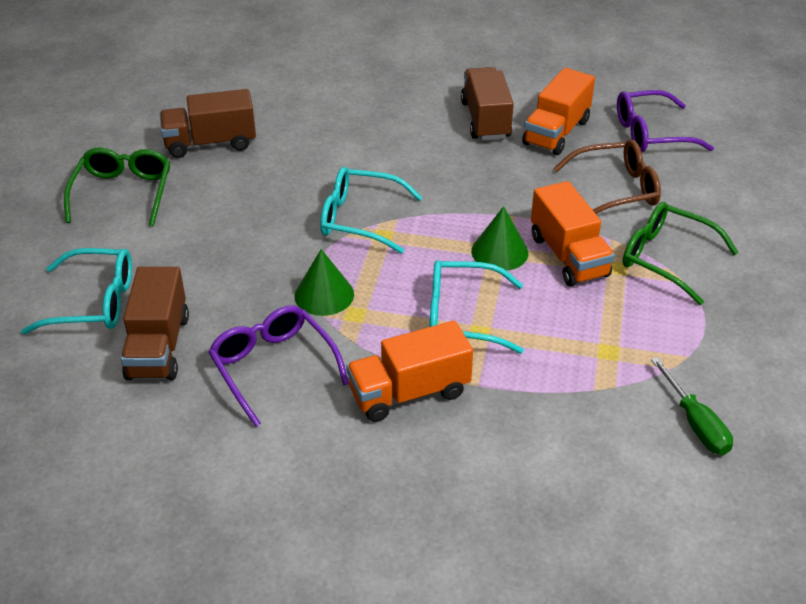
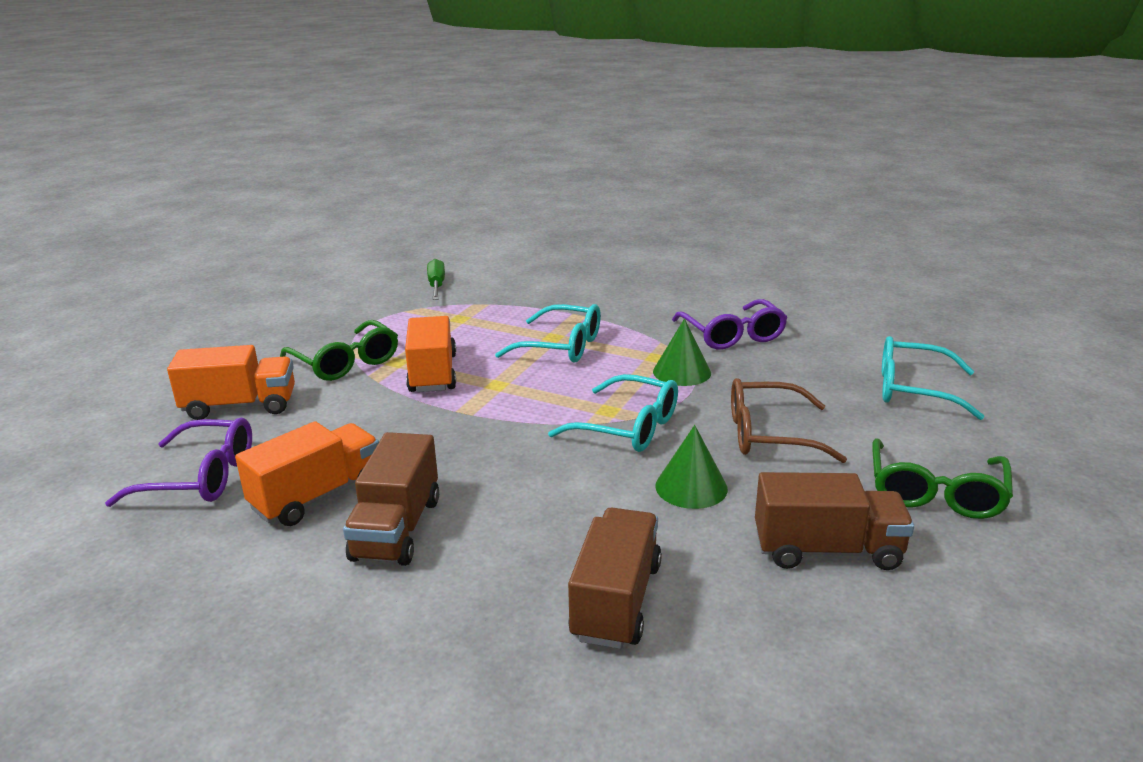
camera: 165 degrees left, 15 degrees down
(158, 347) = (836, 355): brown truck -> brown truck (616, 601)
(409, 392) = (626, 314): orange truck -> orange truck (240, 406)
(499, 252) = (495, 384): green cone -> green cone (691, 487)
(616, 189) = (323, 421): brown glasses -> brown glasses (769, 434)

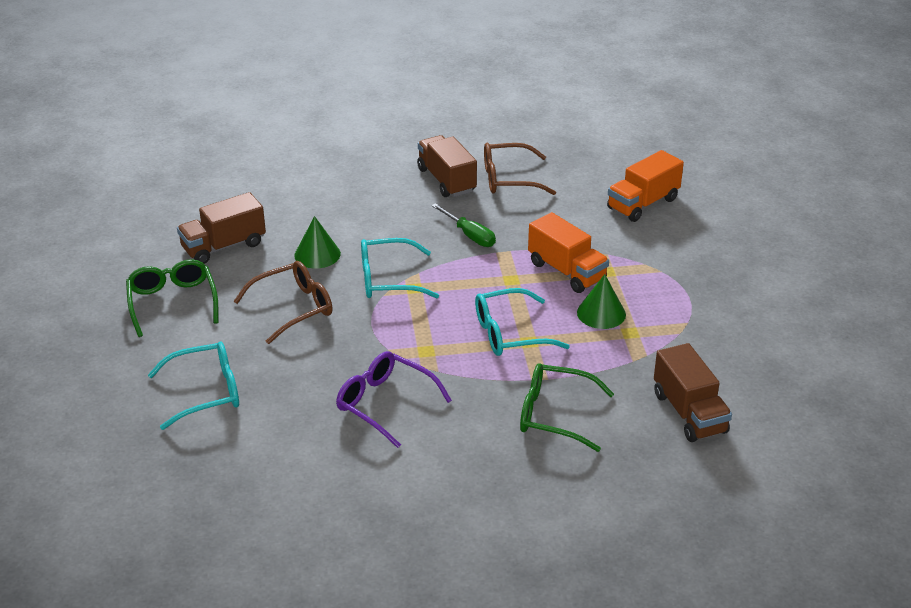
camera: 145 degrees right, 10 degrees up
(201, 477) = (583, 165): purple glasses -> none
(317, 496) = (509, 179): orange truck -> brown glasses
(346, 362) = (639, 257): green glasses -> green glasses (554, 415)
(436, 286) = (713, 365): green screwdriver -> green screwdriver (469, 235)
(616, 601) = (311, 190): brown truck -> brown truck (689, 413)
(682, 372) = (393, 342): green cone -> green cone (601, 313)

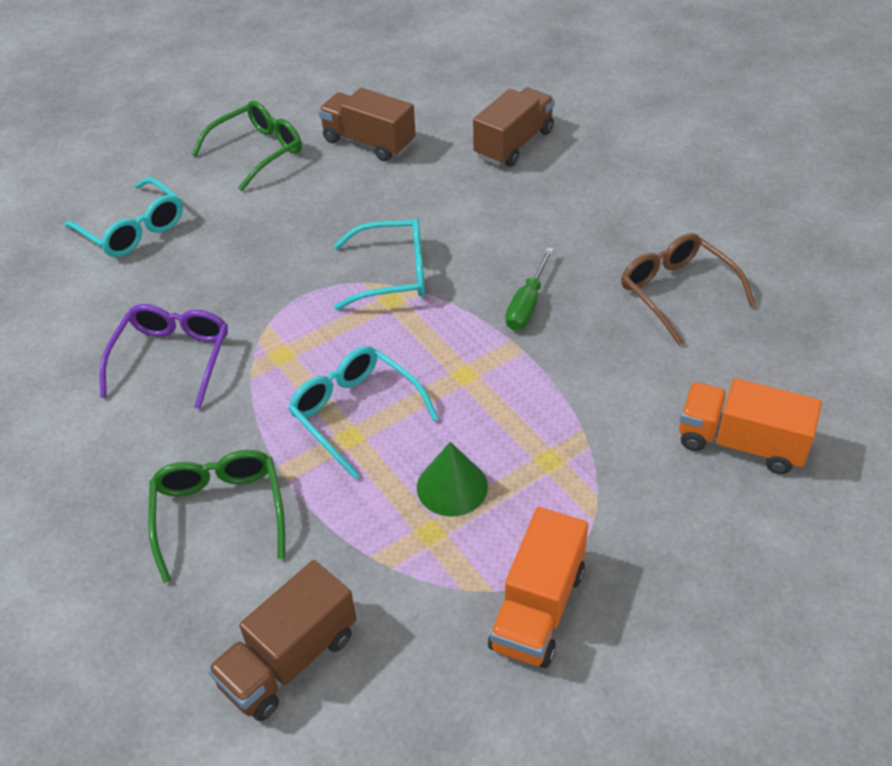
camera: 65 degrees right, 10 degrees up
(293, 308) = (297, 228): brown glasses -> none
(317, 254) = (401, 206): green cone -> none
(388, 279) = (392, 274): turquoise glasses -> turquoise glasses turned 120 degrees clockwise
(446, 180) = (624, 242): brown truck -> brown truck (514, 144)
(566, 271) = (519, 419): orange truck -> orange truck (538, 608)

